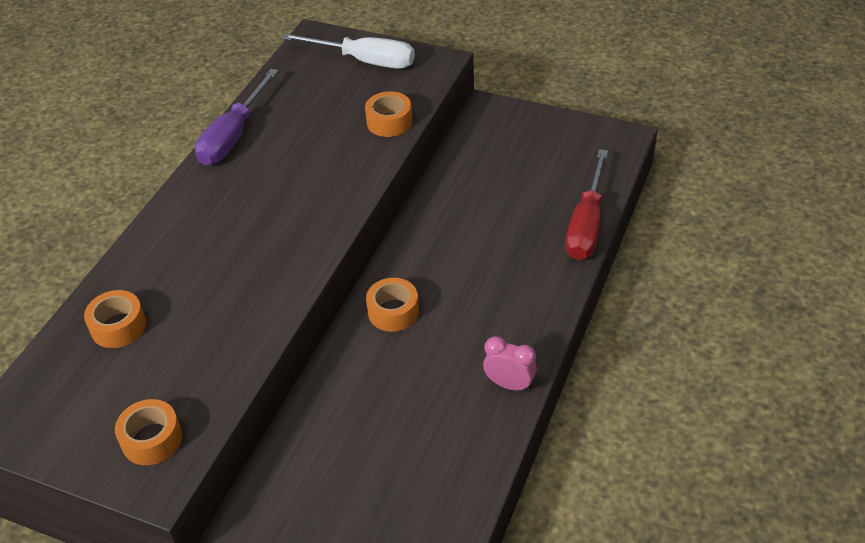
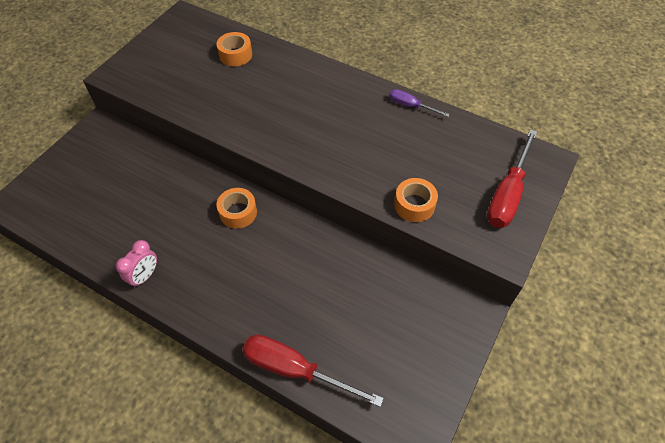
camera: 95 degrees right, 10 degrees up
(152, 439) = (144, 71): orange tape -> none
(234, 136) = (410, 106): purple screwdriver -> purple screwdriver, size x0.54
(364, 61) = (507, 194): white screwdriver -> red screwdriver

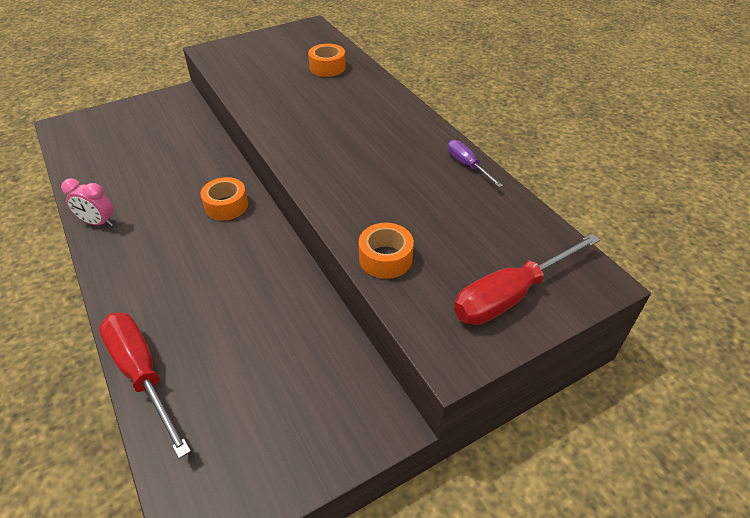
camera: 30 degrees right, 10 degrees down
(145, 276) = (98, 223): pink clock -> pink clock turned 45 degrees clockwise

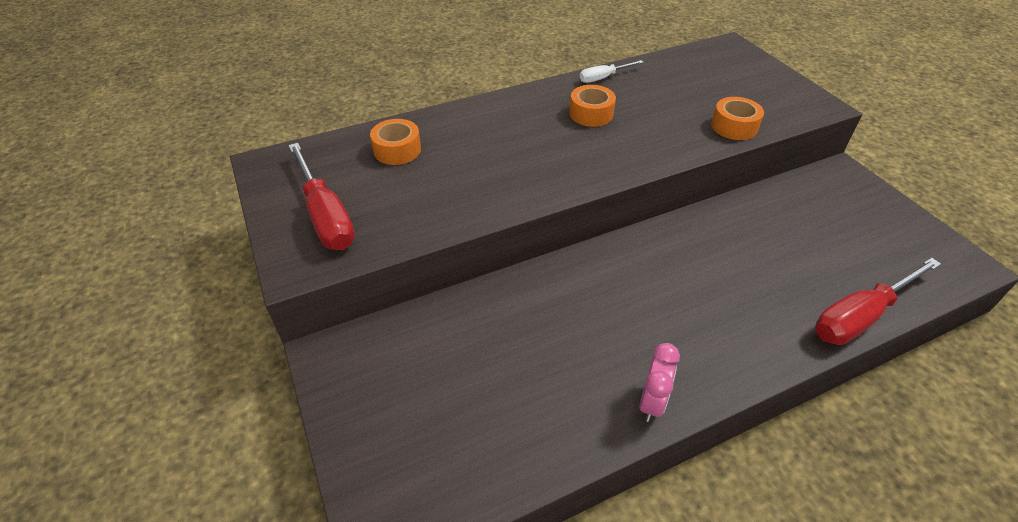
camera: 85 degrees left, 0 degrees up
(226, 206) = (610, 273): orange tape -> orange tape (591, 114)
(467, 165) = (603, 78): purple screwdriver -> white screwdriver
(511, 295) = (755, 77): red screwdriver -> red screwdriver (325, 215)

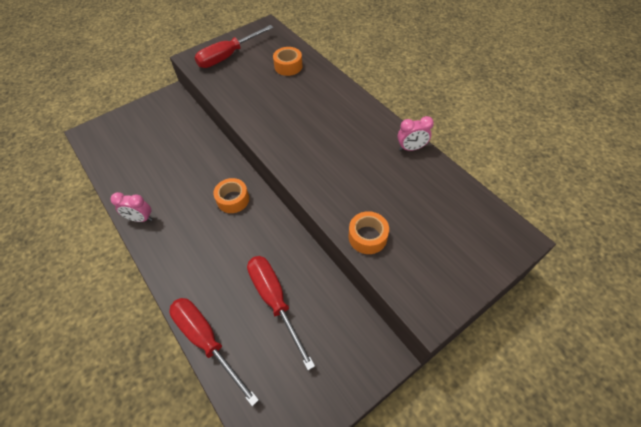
camera: 80 degrees right, 10 degrees up
(591, 114) = (356, 146): orange tape -> orange tape (233, 199)
(603, 78) = (411, 148): white screwdriver -> pink clock
(791, 245) = (275, 301): none -> red screwdriver

